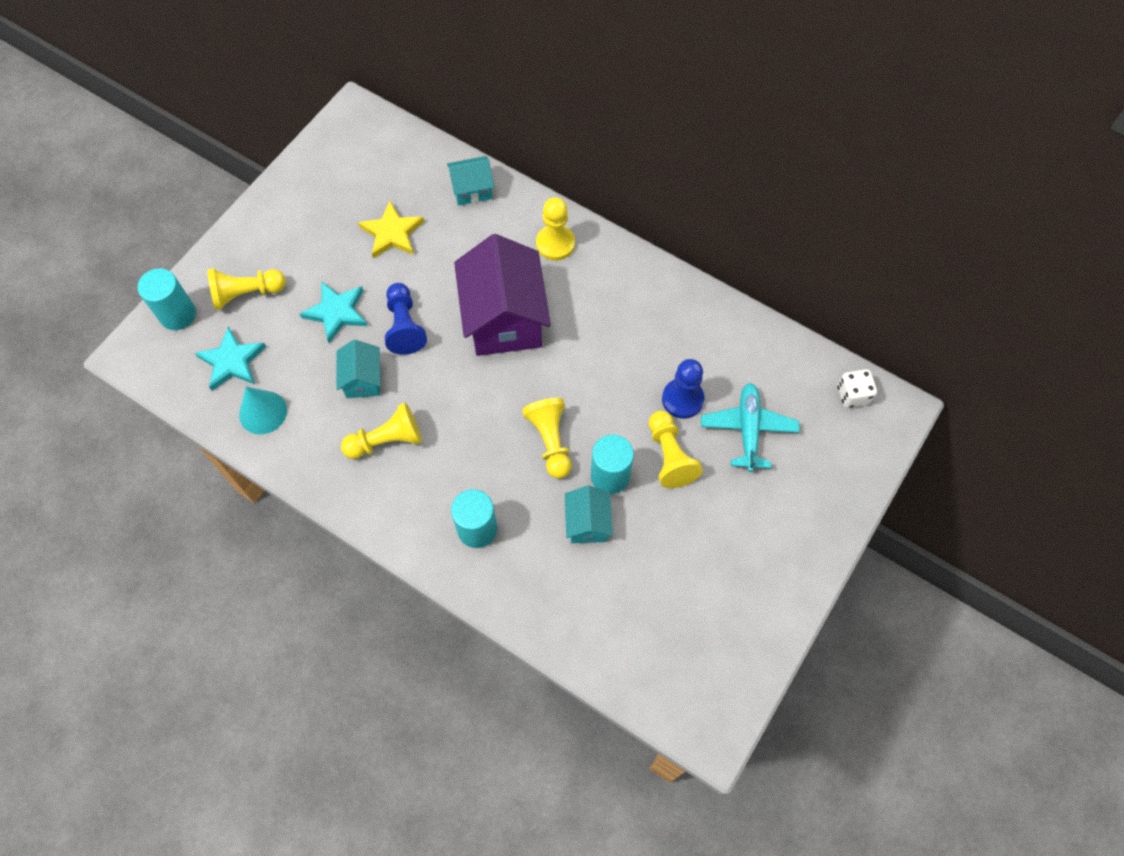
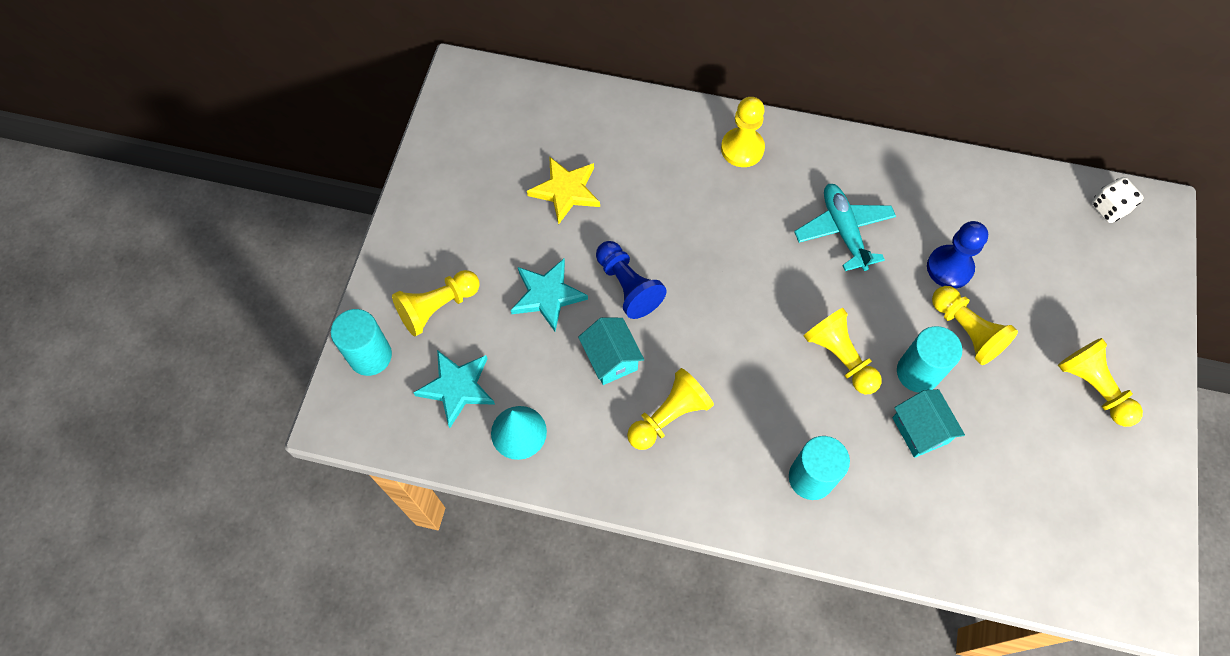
camera: 20 degrees left, 0 degrees up
(472, 190) = (628, 119): turquoise house -> none
(504, 319) = (729, 244): purple house -> none
(748, 429) = (1028, 277): turquoise plane -> turquoise plane (843, 231)
(756, 540) = (1093, 387): none -> yellow pawn

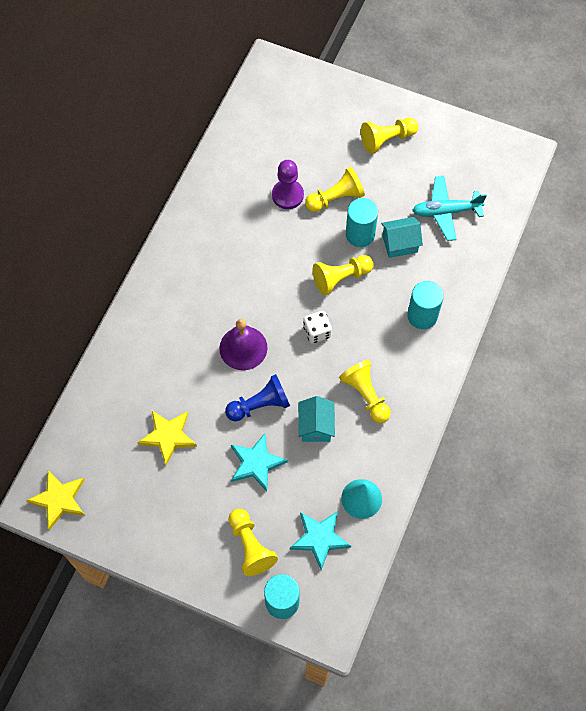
camera: 80 degrees left, 0 degrees up
(470, 97) = (59, 499): none -> yellow star
(611, 359) = (316, 426): turquoise house -> turquoise house turned 75 degrees counterclockwise
(704, 253) = (243, 348): none -> purple bell
(742, 148) = (160, 303): yellow pawn -> none
(843, 231) = (245, 252): turquoise plane -> turquoise plane (445, 211)
(949, 268) = (287, 195): blue pawn -> purple pawn
(1109, 208) = (263, 90): white dice -> white dice (317, 332)

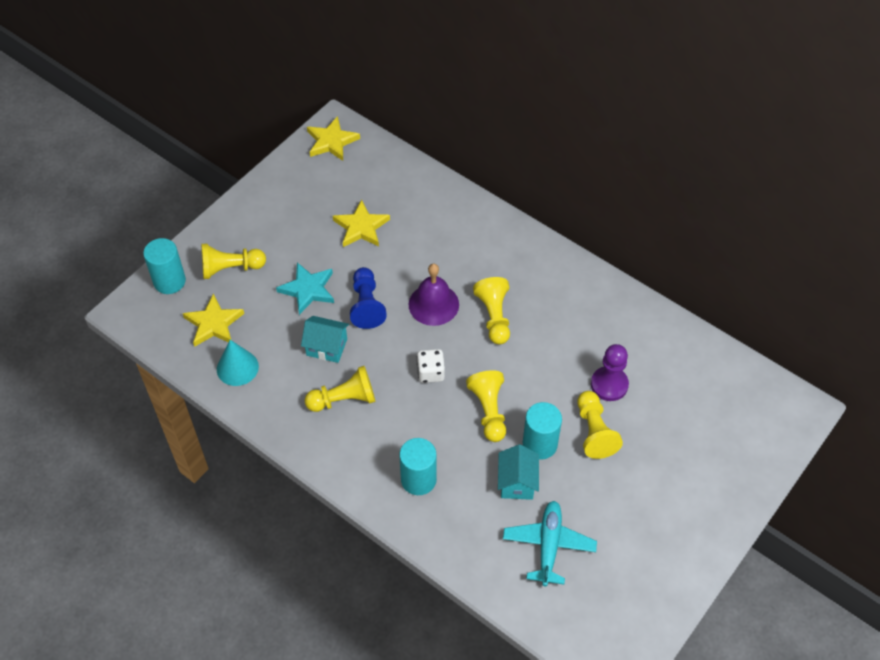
camera: 105 degrees right, 10 degrees down
(319, 538) = (214, 323): turquoise star -> yellow star
(387, 139) = (667, 509): yellow pawn -> yellow pawn (494, 317)

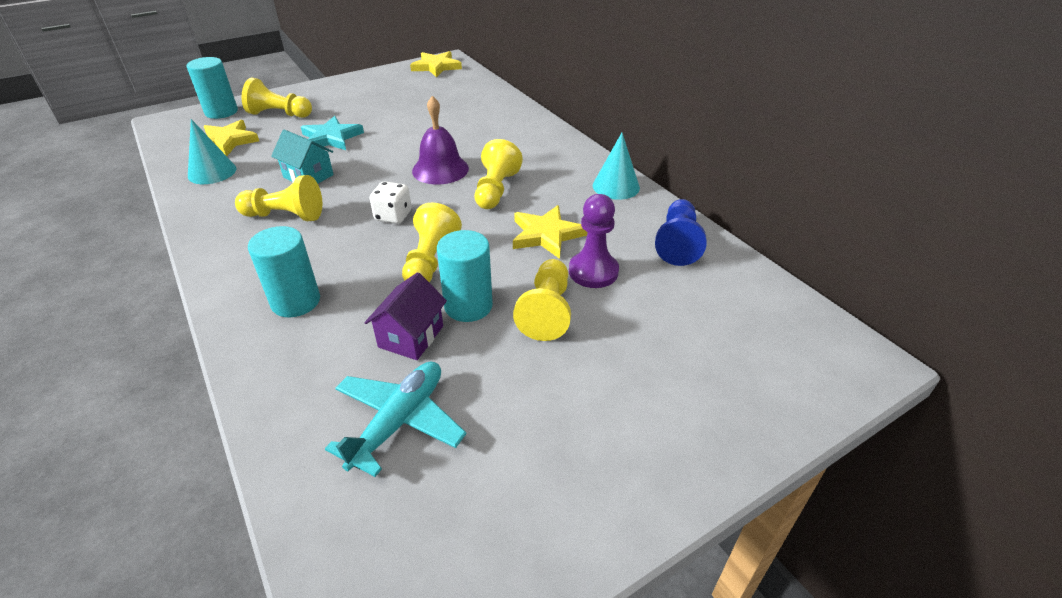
camera: 20 degrees right, 15 degrees down
(361, 227) = (416, 112): yellow star -> yellow star (546, 235)
(366, 305) = (374, 157): blue pawn -> blue pawn (677, 243)
(517, 482) = (411, 336): turquoise house -> purple house
(587, 283) = (616, 186): none -> turquoise cone

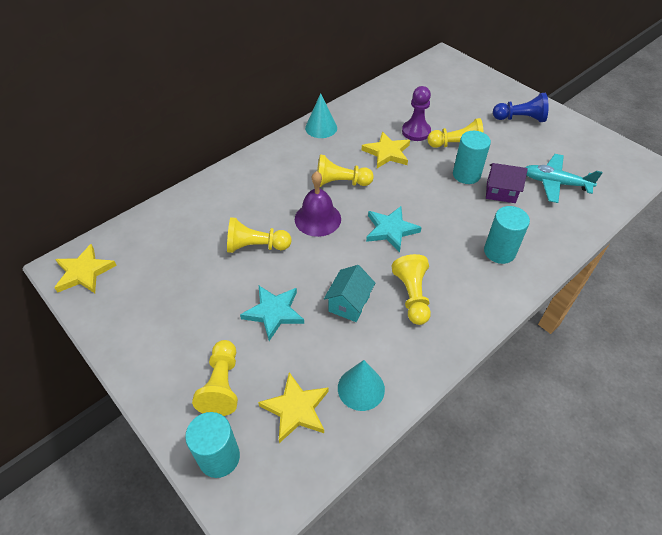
camera: 100 degrees left, 10 degrees up
(393, 216) = (391, 230): white dice -> turquoise star
(430, 261) = (433, 199): yellow pawn -> yellow pawn (256, 246)
(677, 243) = (377, 103): blue pawn -> blue pawn (520, 118)

